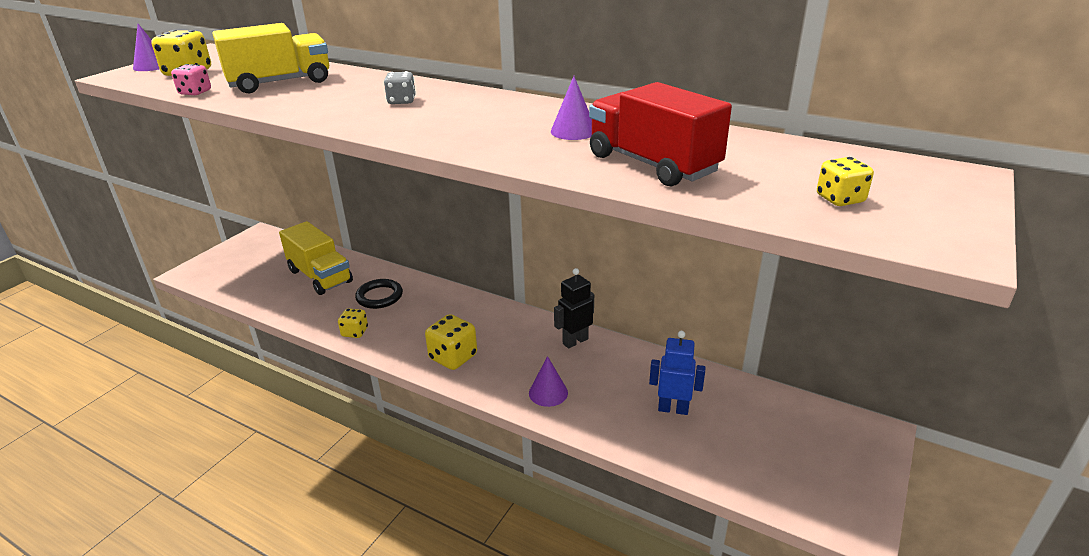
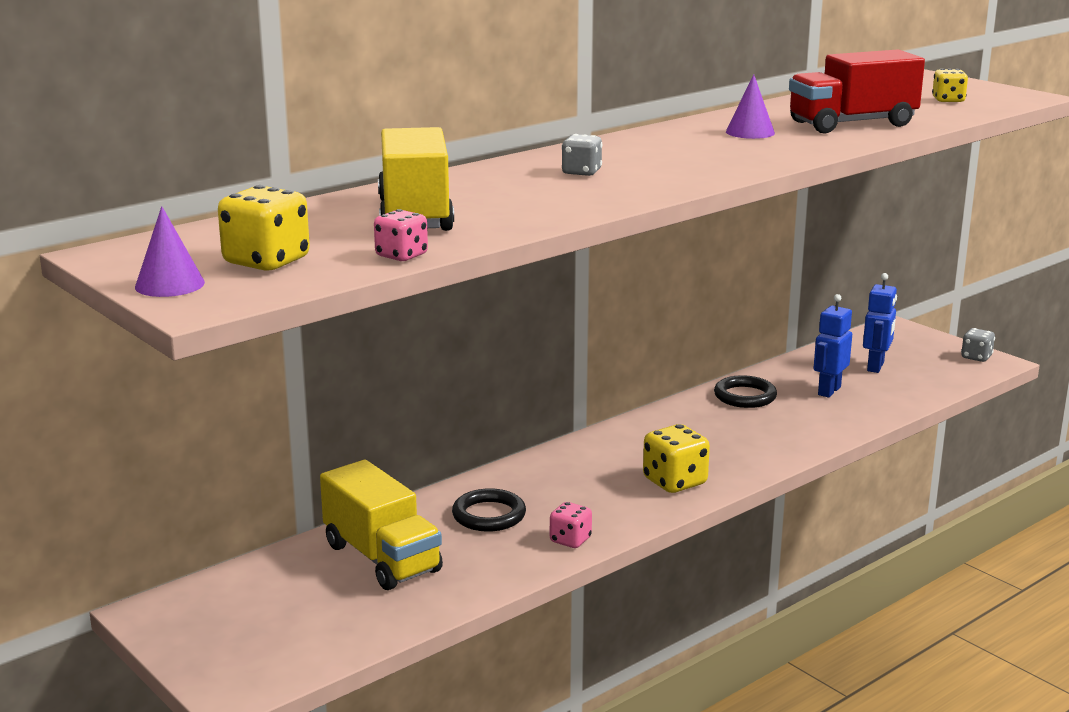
camera: 70 degrees left, 10 degrees down
(320, 276) = (382, 558): yellow truck -> yellow truck turned 75 degrees clockwise
(355, 332) = (570, 540): yellow dice -> pink dice
(548, 392) = (773, 441): purple cone -> none
(575, 341) = (688, 412): black robot -> none
(625, 363) = (745, 396): none -> black ring
(756, 432) = (876, 367): none -> blue robot
(856, 509) = (976, 357): none -> grey dice

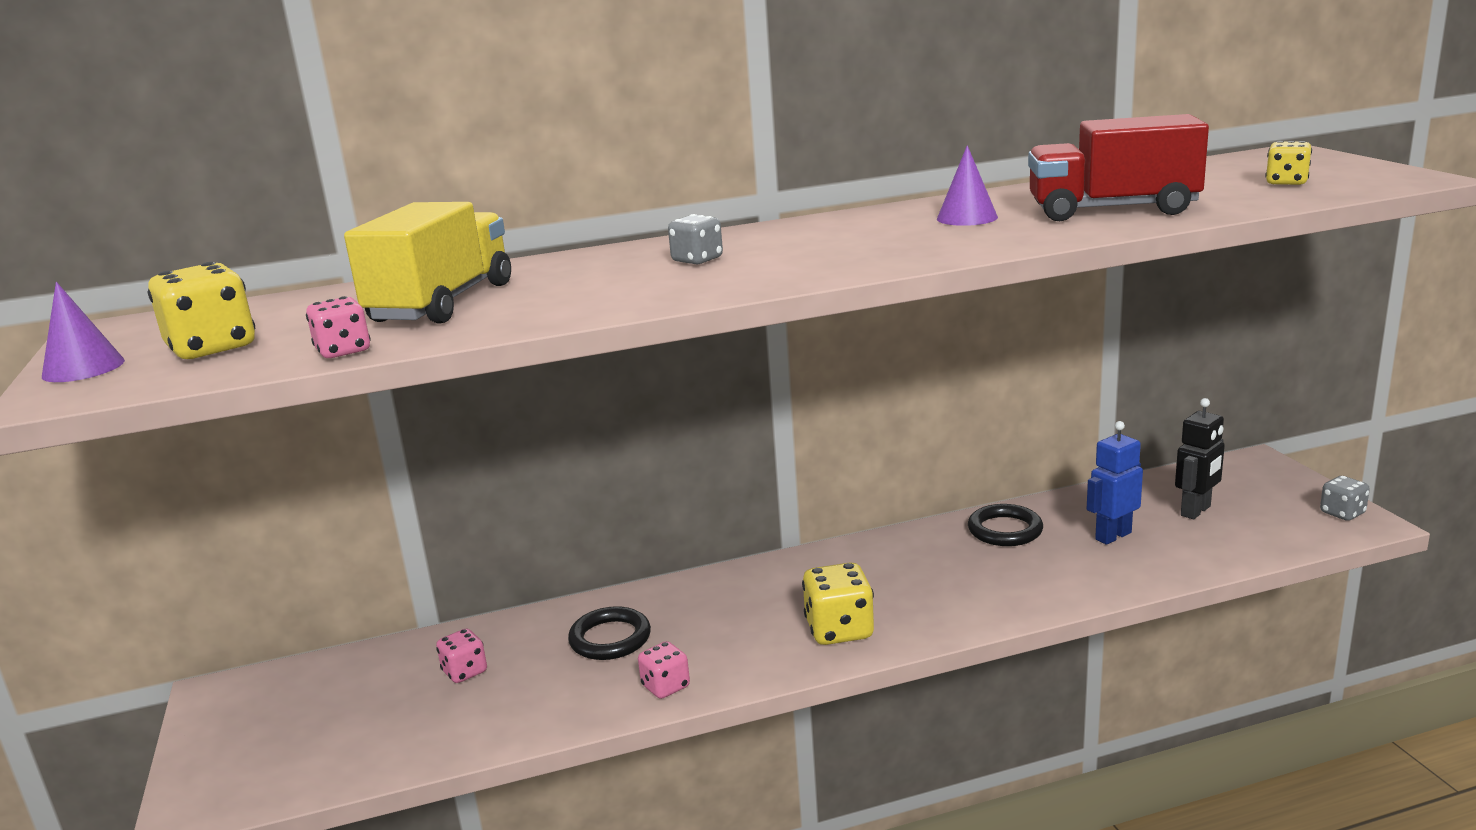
camera: 25 degrees right, 0 degrees up
(382, 558) = (465, 672): yellow truck -> pink dice
(876, 367) = (1196, 511): blue robot -> black robot

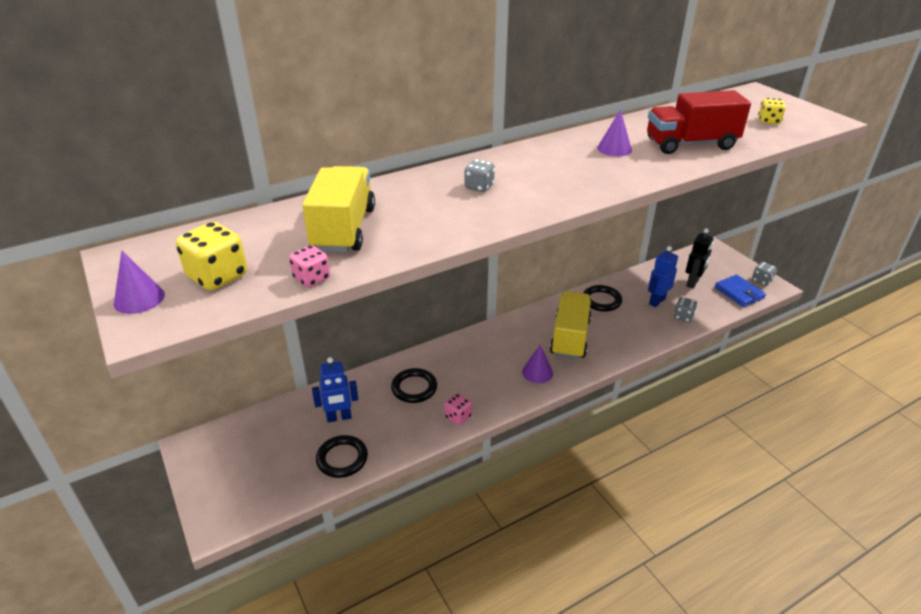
camera: 15 degrees left, 15 degrees up
(439, 732) = (342, 459): none -> black ring
(465, 672) = (339, 417): pink dice -> blue robot
(839, 630) = (537, 372): yellow dice -> purple cone
(922, 582) = (570, 337): none -> yellow truck
(1158, 562) = (683, 317): none -> grey dice
(1287, 530) = (739, 293): none -> blue wallet

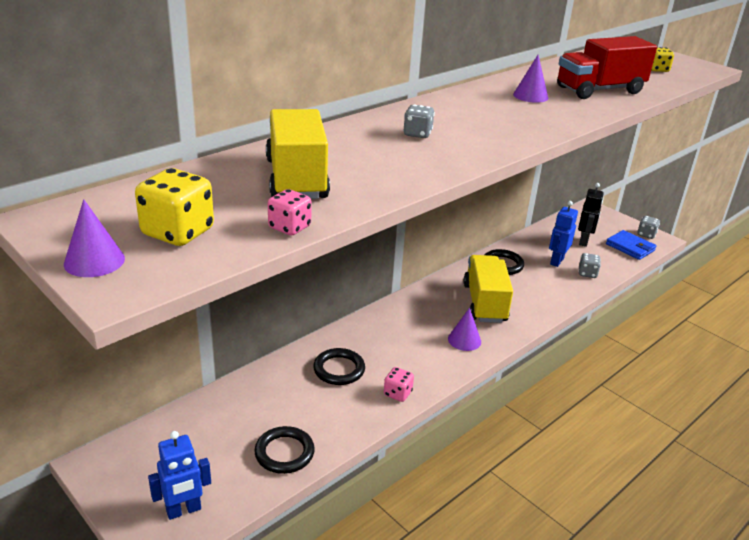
camera: 15 degrees left, 5 degrees down
(339, 417) = (265, 410): blue robot -> blue robot (184, 510)

